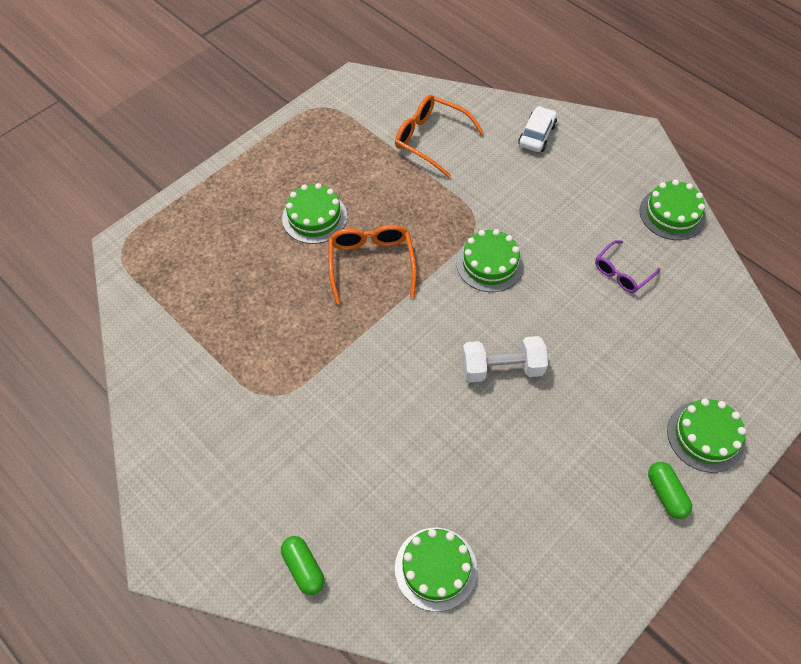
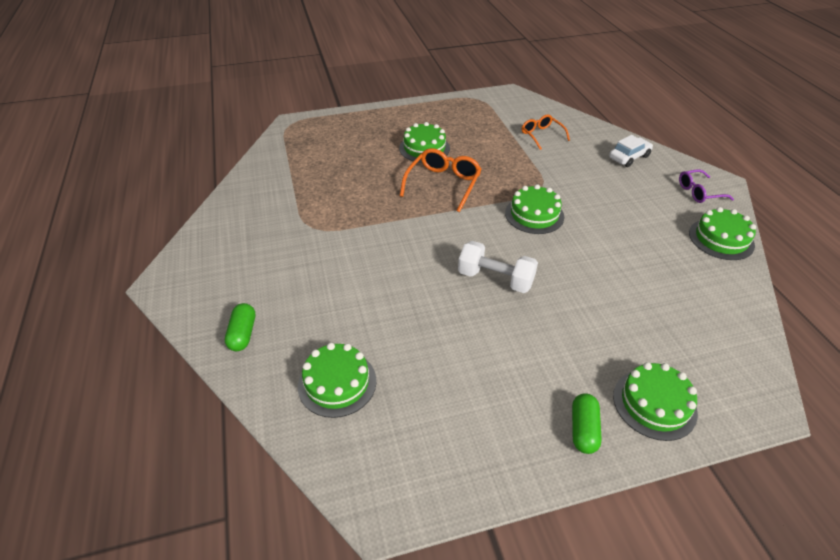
camera: 30 degrees right, 15 degrees down
(430, 139) = (541, 135): orange glasses -> orange glasses, size x0.65
(622, 273) = (646, 259): purple glasses -> purple glasses (699, 192)

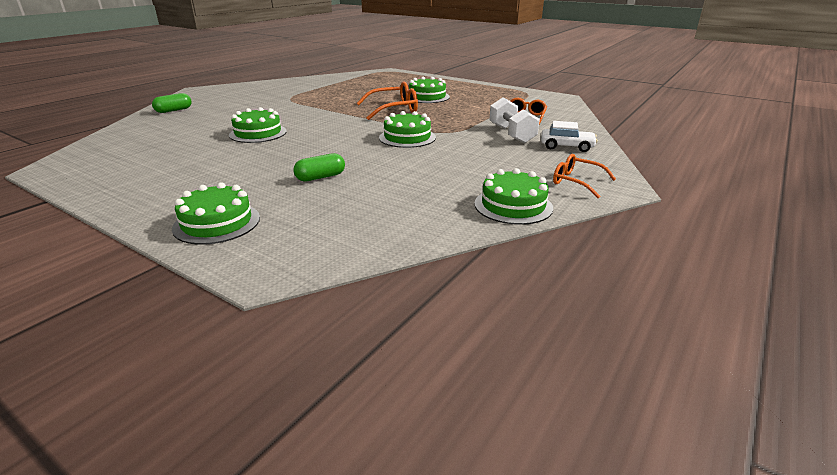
camera: 50 degrees right, 15 degrees down
(337, 383) = (151, 135): green cake -> green cake (258, 133)
(495, 279) = (306, 145): white dumbbell -> white dumbbell (511, 134)
(583, 429) = (162, 204): green capsule -> green capsule (320, 177)
(699, 192) = (576, 182): purple glasses -> orange glasses

